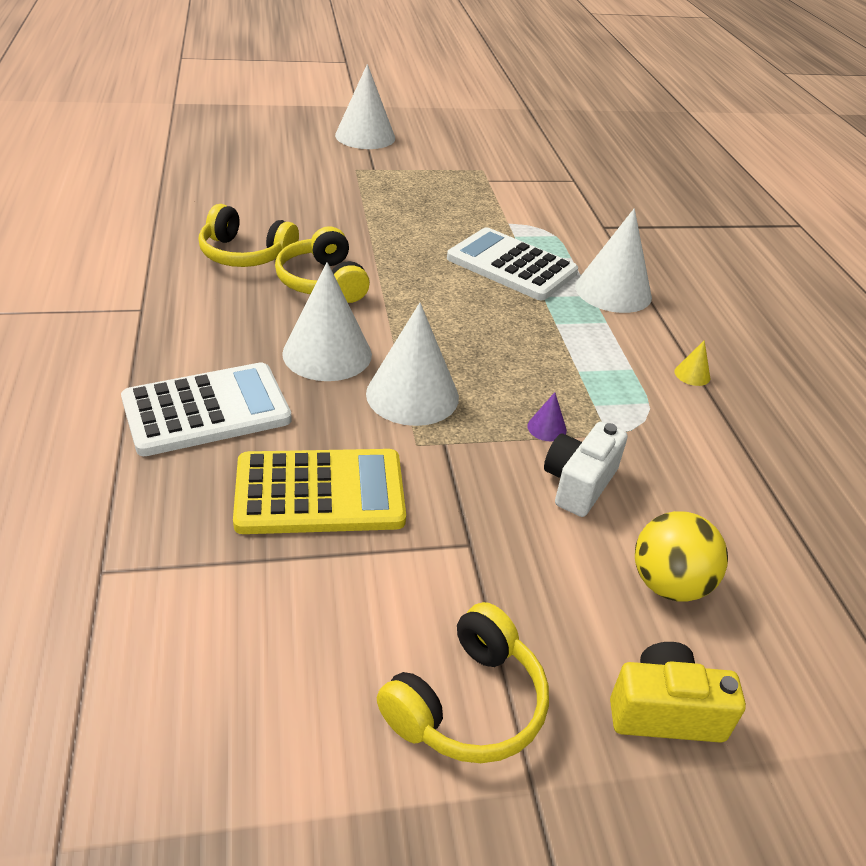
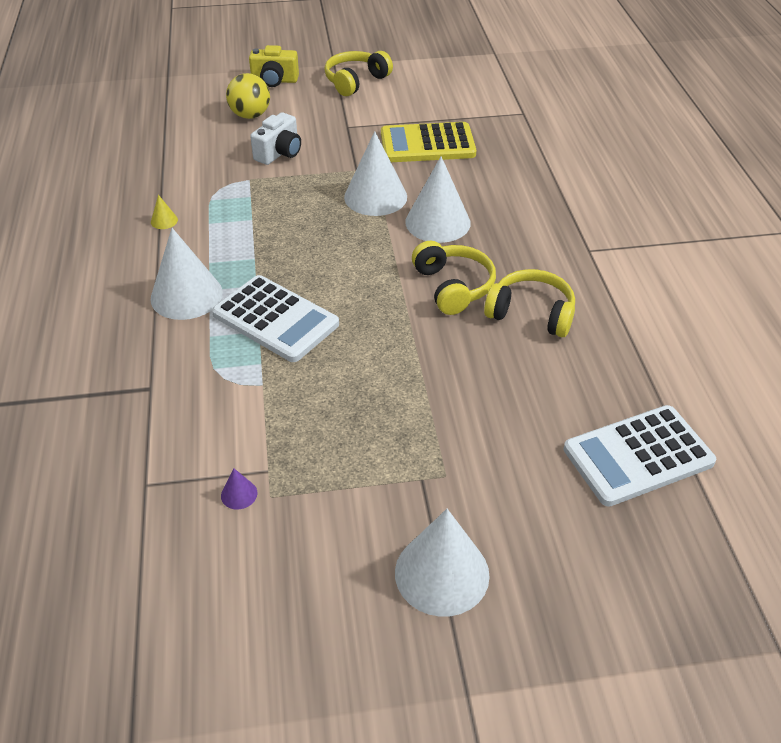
camera: 175 degrees left, 5 degrees up
(207, 410) = (506, 182): white calculator -> white calculator (638, 456)
(547, 428) = (288, 181): purple cone -> purple cone (239, 494)

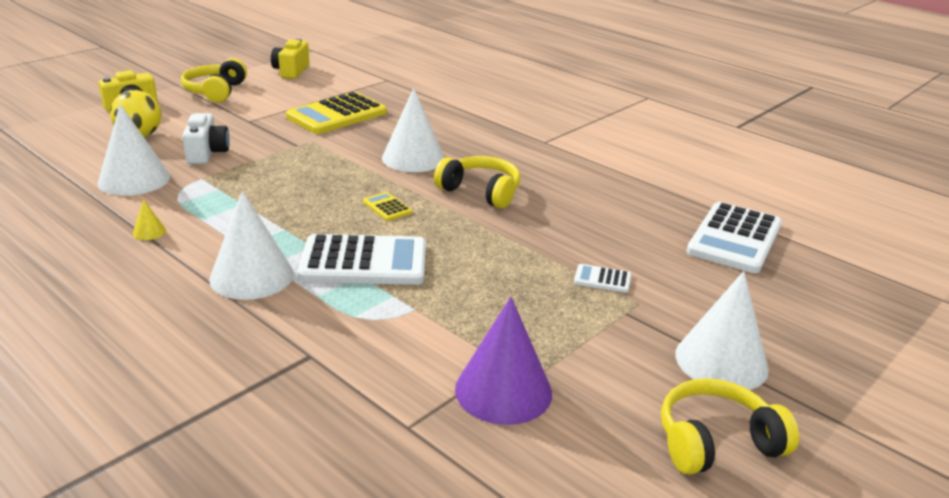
camera: 40 degrees left, 15 degrees down
(239, 494) = (503, 390): purple cone -> purple cone, size x2.42
(354, 270) = (387, 207): none -> yellow calculator
(375, 197) = (339, 157): white cone -> white cone (134, 179)
(444, 75) = (291, 71): none -> yellow camera
(445, 434) = (602, 279): none -> white calculator
(531, 313) = (558, 188): yellow headphones -> yellow headphones (716, 442)

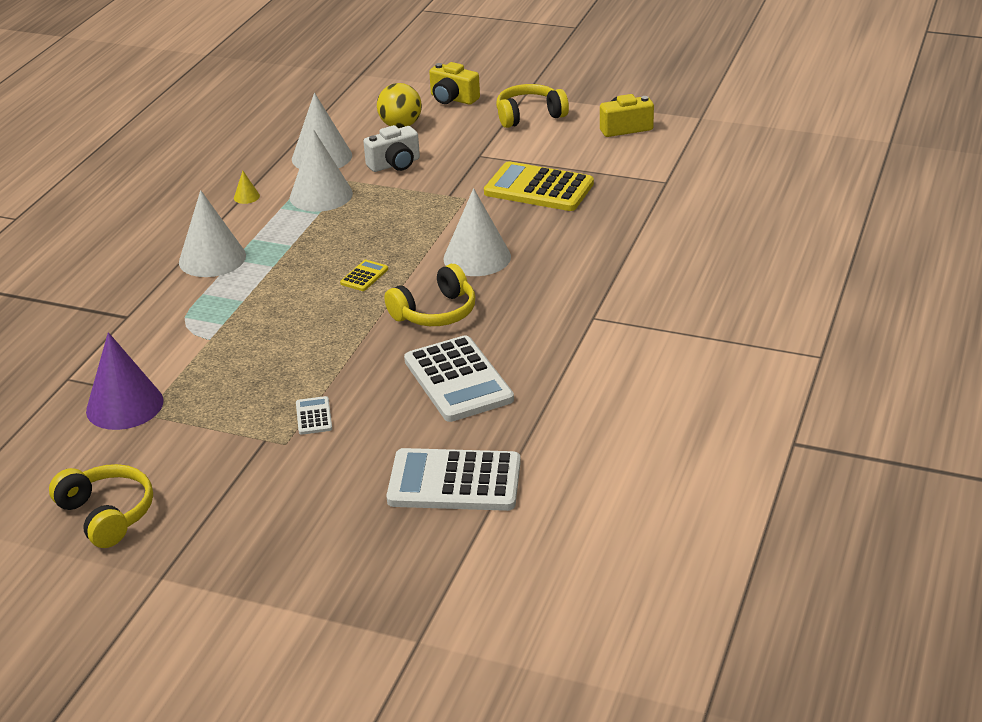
camera: 70 degrees right, 5 degrees up
(364, 262) = (264, 296): white calculator -> white calculator (458, 380)
(480, 192) = (435, 312): yellow headphones -> yellow headphones turned 45 degrees clockwise
(721, 361) = (217, 503): white cone -> white cone (321, 195)

